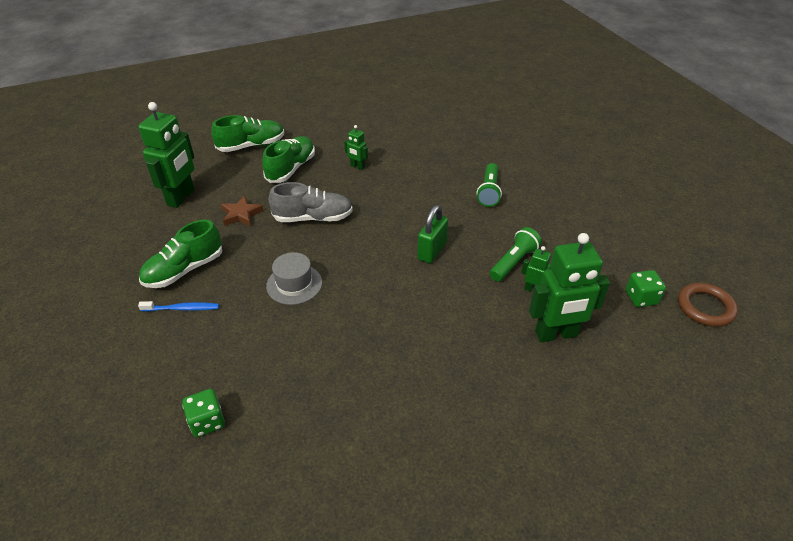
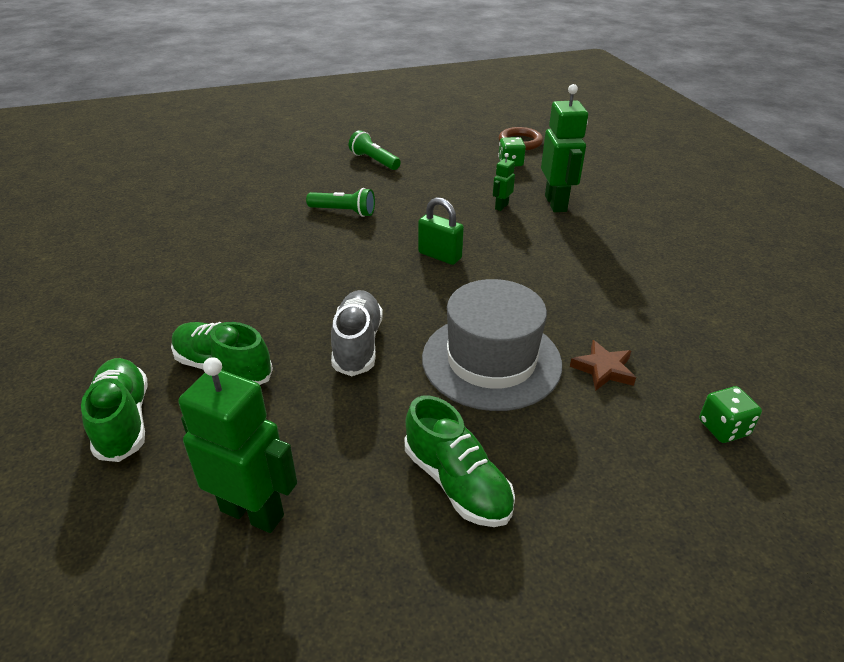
camera: 85 degrees left, 5 degrees down
(182, 309) = (542, 475): blue toothbrush -> none
(241, 214) = (328, 422): brown star -> brown star (603, 369)
(294, 284) = (491, 361): grey hat -> grey hat, size x1.88
(357, 167) = (250, 302): green robot -> none
(514, 262) = (462, 211): green flashlight -> green flashlight (374, 161)

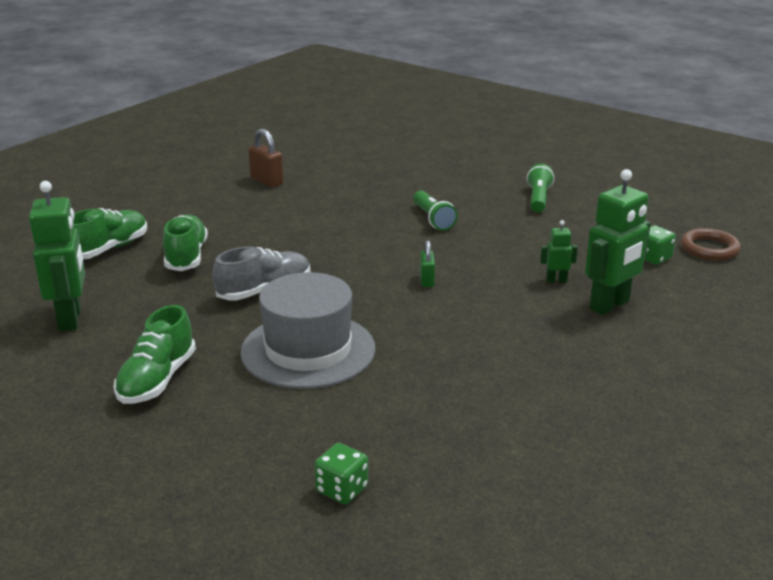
camera: 55 degrees right, 10 degrees down
(140, 259) = (266, 181): none -> brown padlock
(440, 256) = (427, 280): green padlock -> green padlock, size x0.66
(603, 369) = (357, 406): brown star -> none

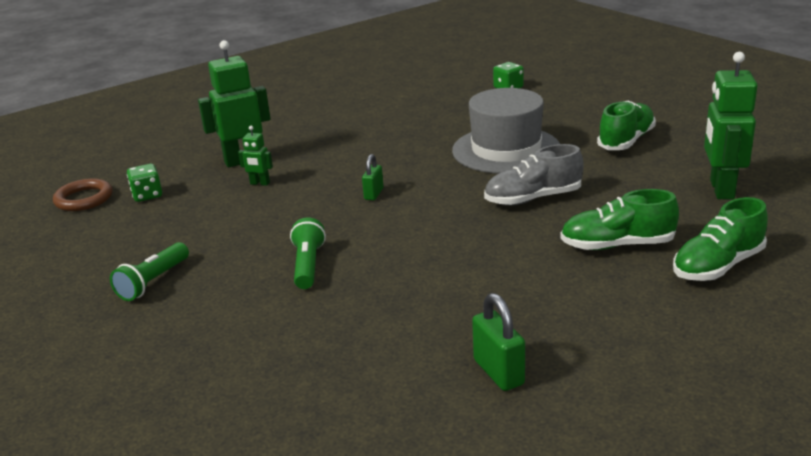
camera: 160 degrees left, 0 degrees up
(186, 256) = (617, 245): green shoe -> green shoe turned 75 degrees clockwise
(266, 181) = (498, 372): brown padlock -> green padlock

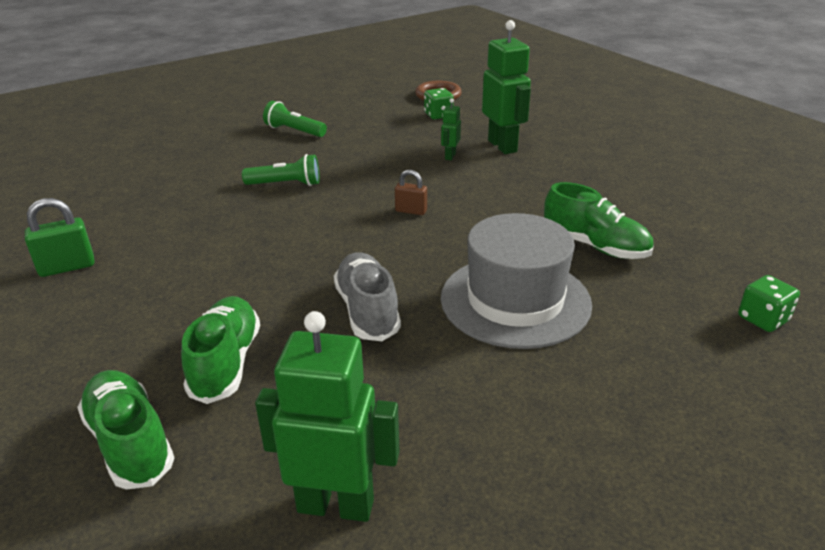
camera: 90 degrees right, 5 degrees up
(374, 194) = (411, 211): green padlock -> brown padlock
(626, 141) = (541, 424): green shoe -> green shoe (595, 246)

